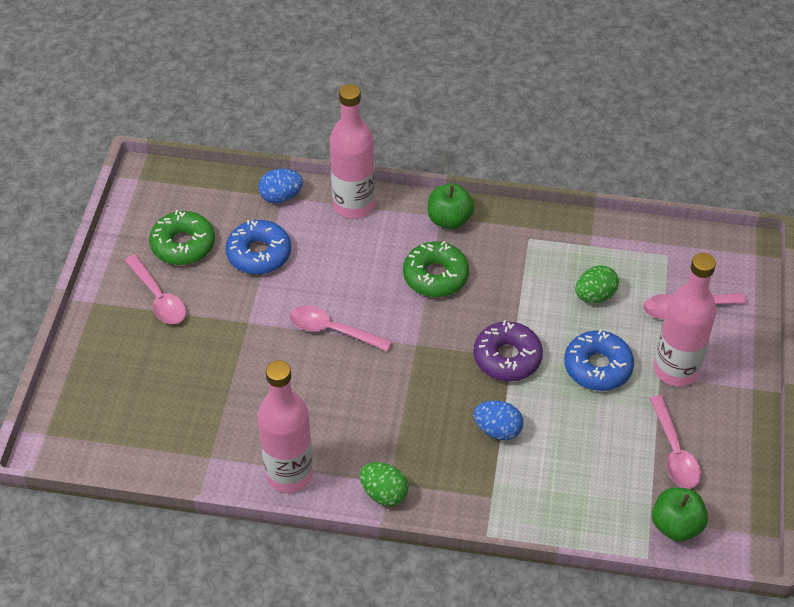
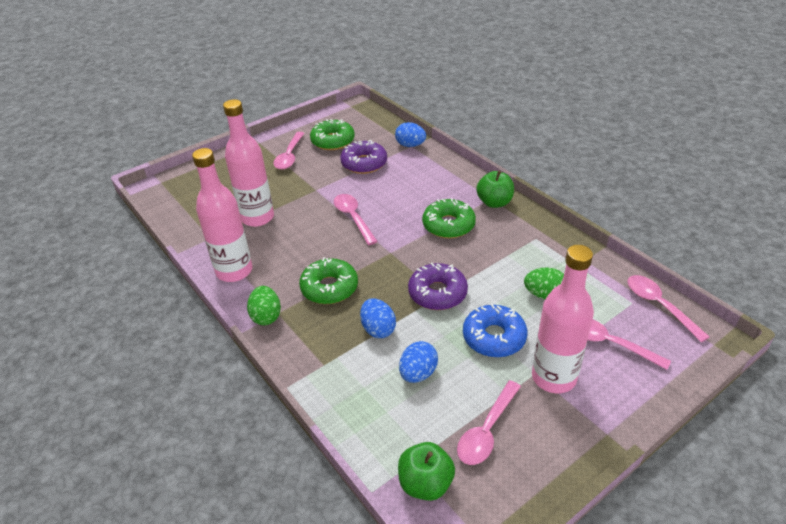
camera: 45 degrees right, 10 degrees down
(259, 254) = (364, 163): blue donut -> purple donut
(353, 205) = (445, 167): pink bottle -> pink bottle (257, 217)
(405, 422) = (329, 288): none -> green donut
(575, 445) = (418, 373): none -> blue egg
(689, 244) = (659, 306): none -> pink spoon

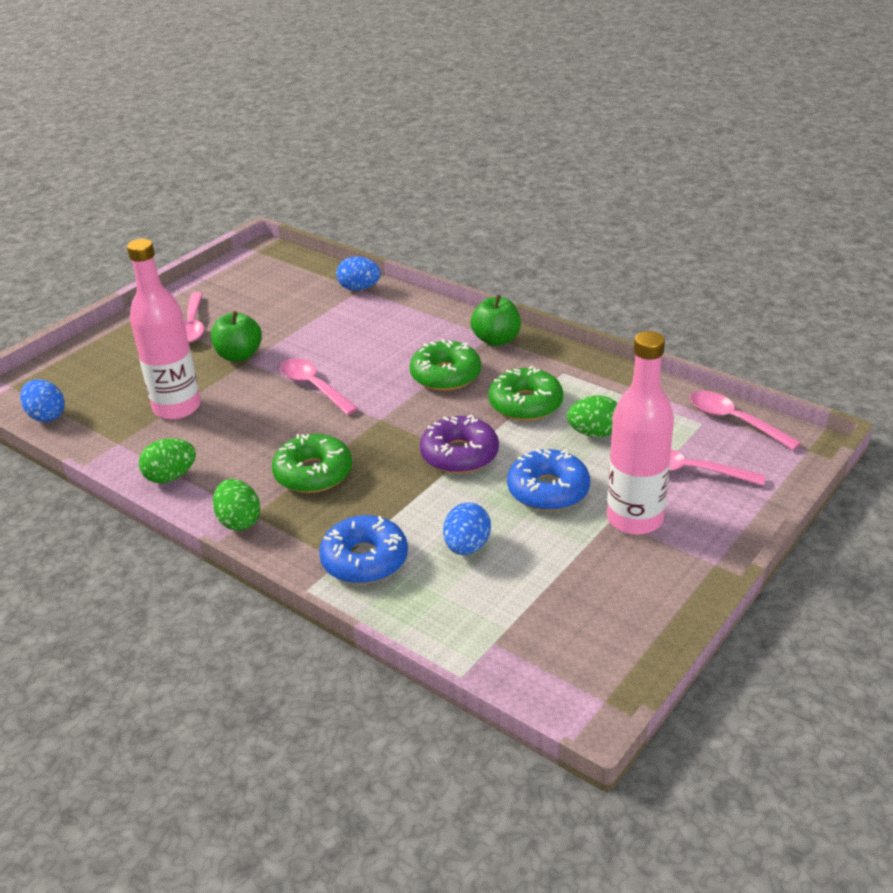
camera: 15 degrees left, 5 degrees down
(234, 271) = (171, 477): pink bottle -> green egg
(333, 141) = (247, 298): green donut -> green donut (525, 404)
(341, 368) = (364, 559): none -> blue donut
(364, 163) = (303, 319): purple donut -> none
(378, 329) = (397, 508): blue egg -> blue egg (46, 416)
(425, 483) = (519, 659): green apple -> green apple (239, 355)
(487, 431) = (574, 590): pink spoon -> none

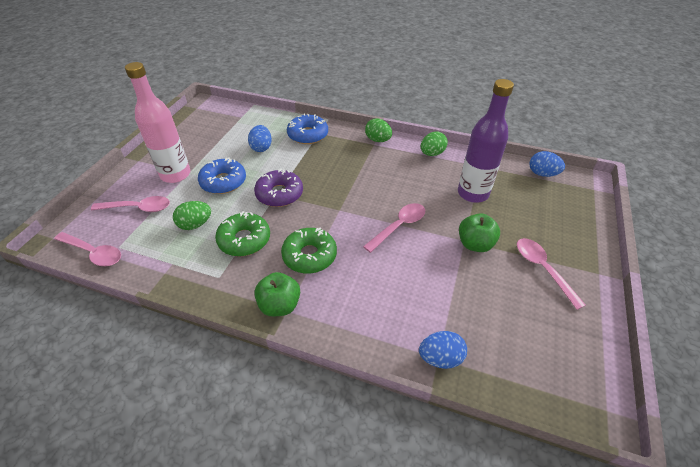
camera: 160 degrees right, 10 degrees up
(177, 407) = (473, 193): pink bottle -> purple bottle
(313, 387) = (399, 226): pink spoon -> pink spoon turned 75 degrees counterclockwise
(313, 473) = (358, 168): green donut -> none

